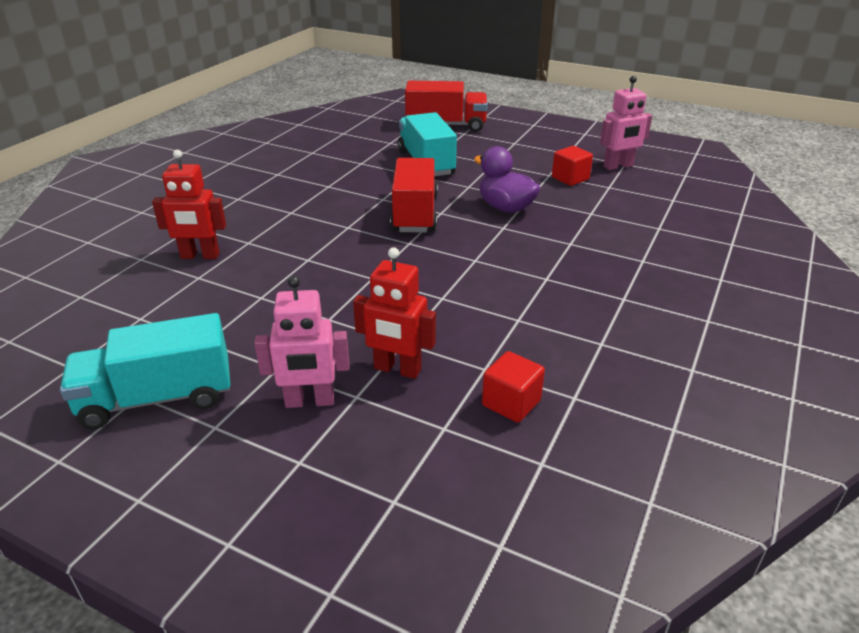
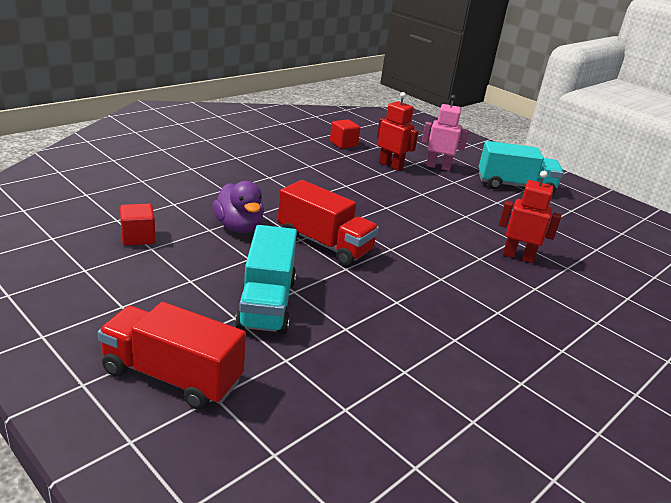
camera: 165 degrees left, 5 degrees down
(415, 213) = (324, 244): red truck -> red truck turned 75 degrees counterclockwise
(618, 166) = (65, 236): pink robot -> none

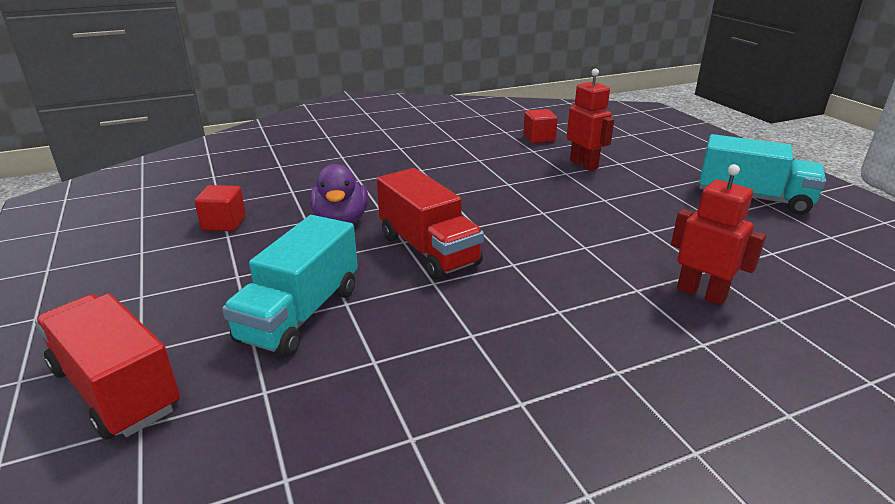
camera: 25 degrees right, 0 degrees up
(438, 167) = (649, 169): pink robot -> none

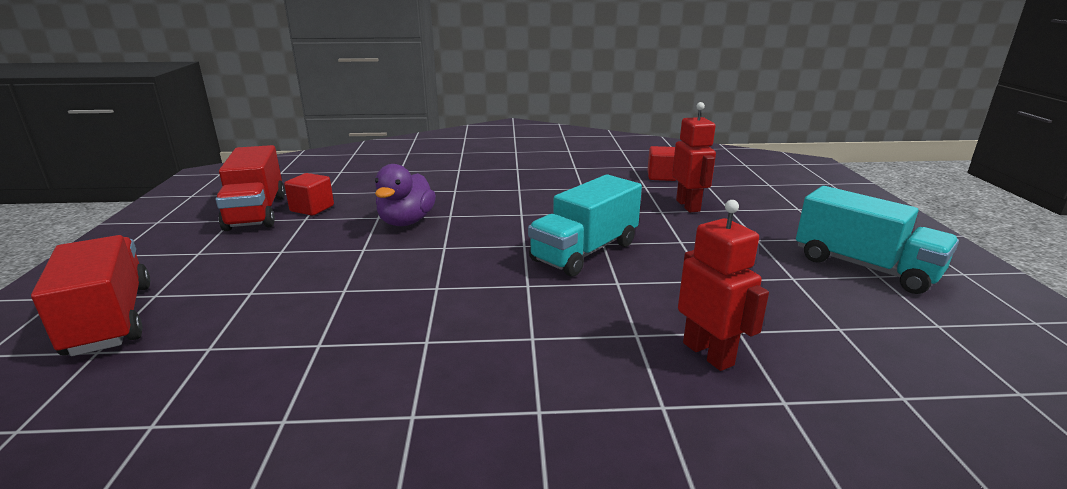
camera: 20 degrees right, 5 degrees down
(300, 314) = (298, 291): turquoise truck -> turquoise truck (584, 252)
(428, 250) = (459, 258): red truck -> red truck (256, 212)

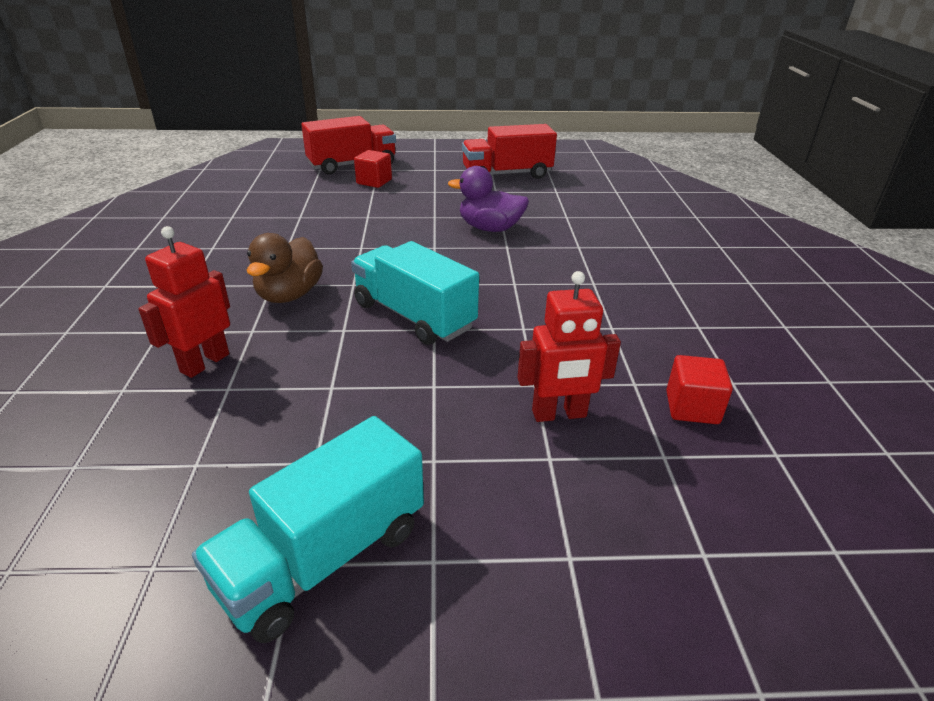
camera: 90 degrees right, 10 degrees up
(312, 208) = (517, 191): red cube -> red cube (374, 182)
(556, 321) = (289, 295): none -> brown duck
(708, 354) = (204, 363): red robot -> red robot turned 150 degrees clockwise

